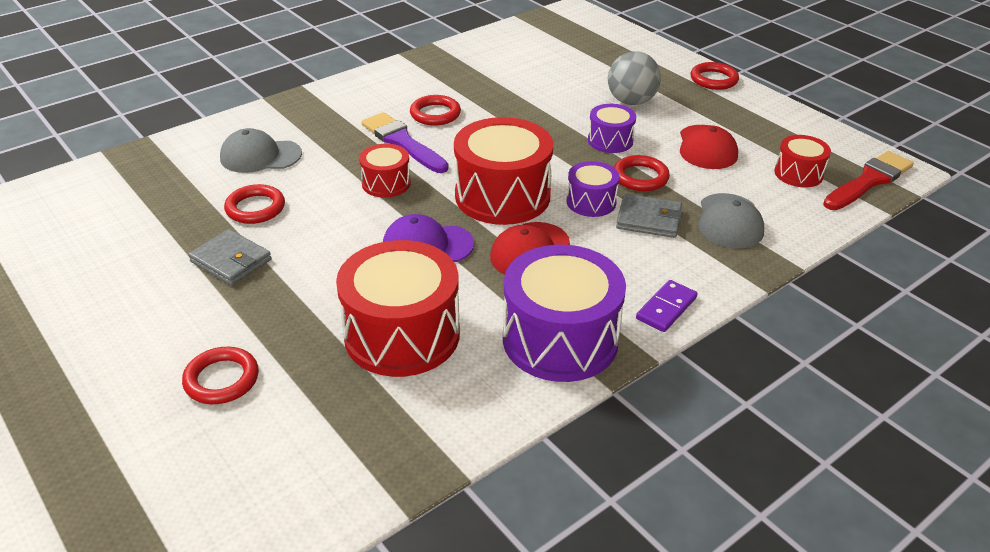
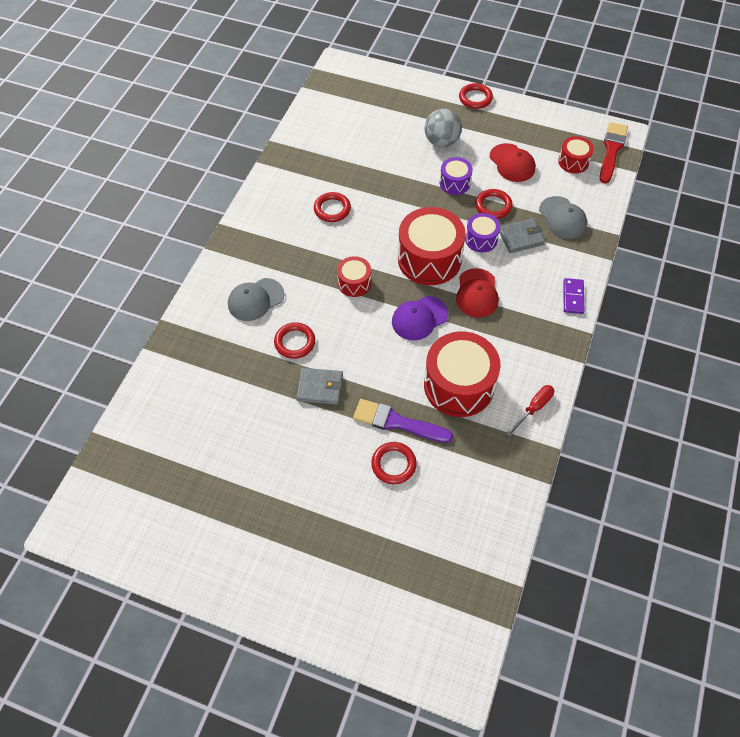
camera: 30 degrees left, 20 degrees up
(402, 142) = (333, 244): purple brush -> purple brush (397, 422)
(480, 409) = (534, 408): none -> red screwdriver
(560, 339) = (538, 345): purple drum -> none

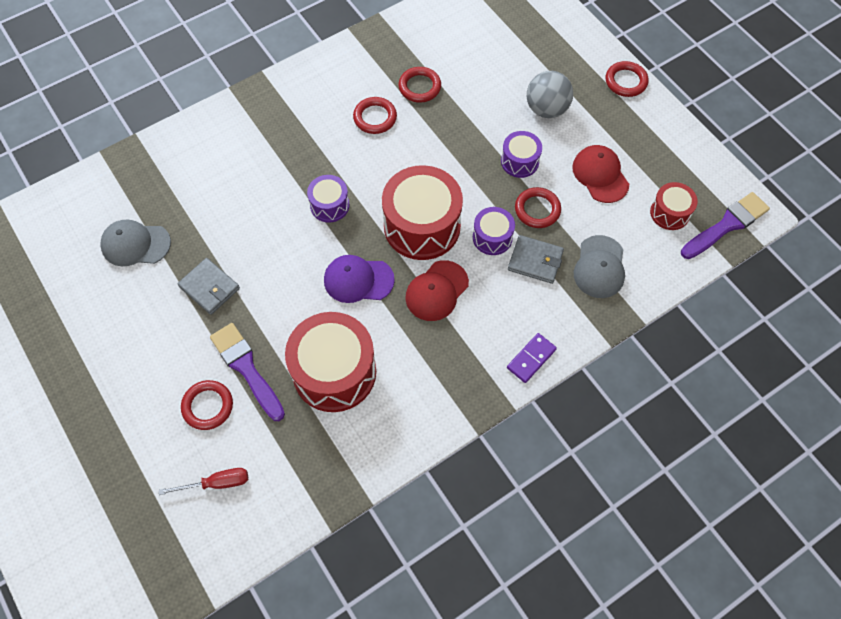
camera: 35 degrees right, 5 degrees up
(255, 299) = (228, 165): grey cap -> grey cap (135, 244)
(295, 342) = (226, 229): red ring -> red ring (419, 87)
(354, 283) = (329, 205): red drum -> purple drum
(512, 163) = (600, 175): red cap -> red cap turned 150 degrees clockwise
(534, 408) = (385, 445): red screwdriver -> red screwdriver (217, 483)
(611, 150) = (726, 225): red brush -> purple brush

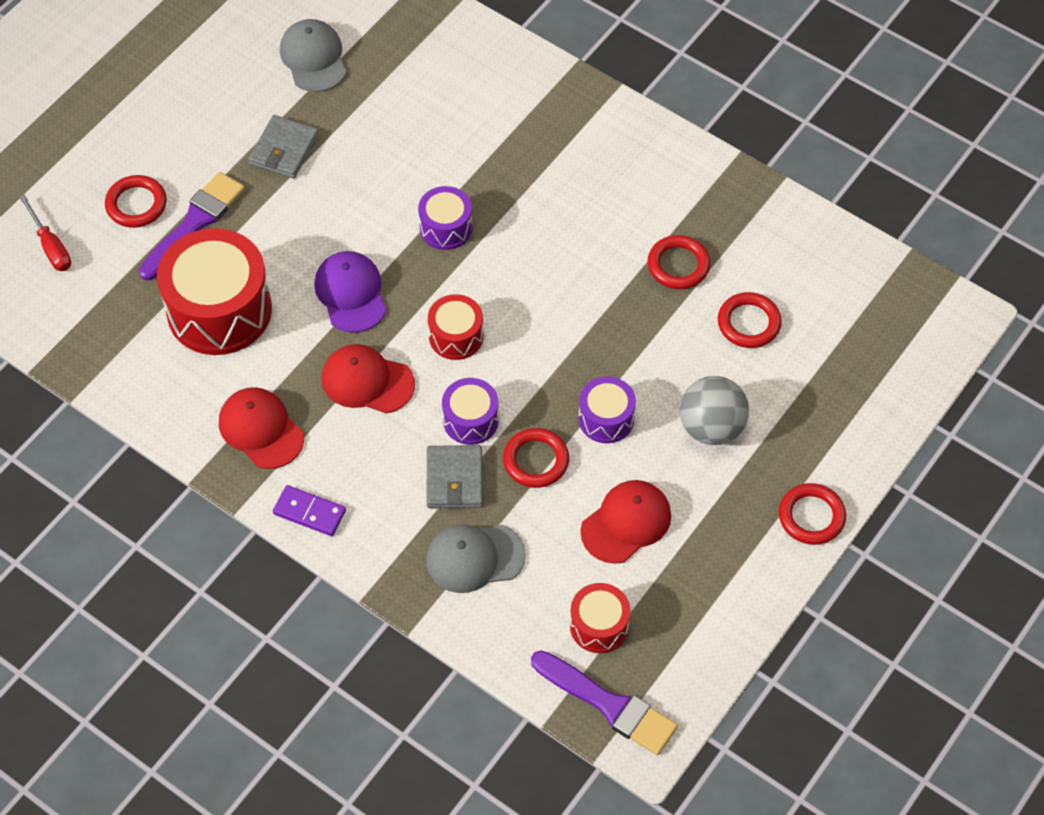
camera: 70 degrees right, 5 degrees down
(375, 117) = (603, 231): red ring -> red ring (749, 323)
(422, 226) = (456, 336): red drum -> red drum, size x0.52
(450, 372) = (261, 429): none -> red cap

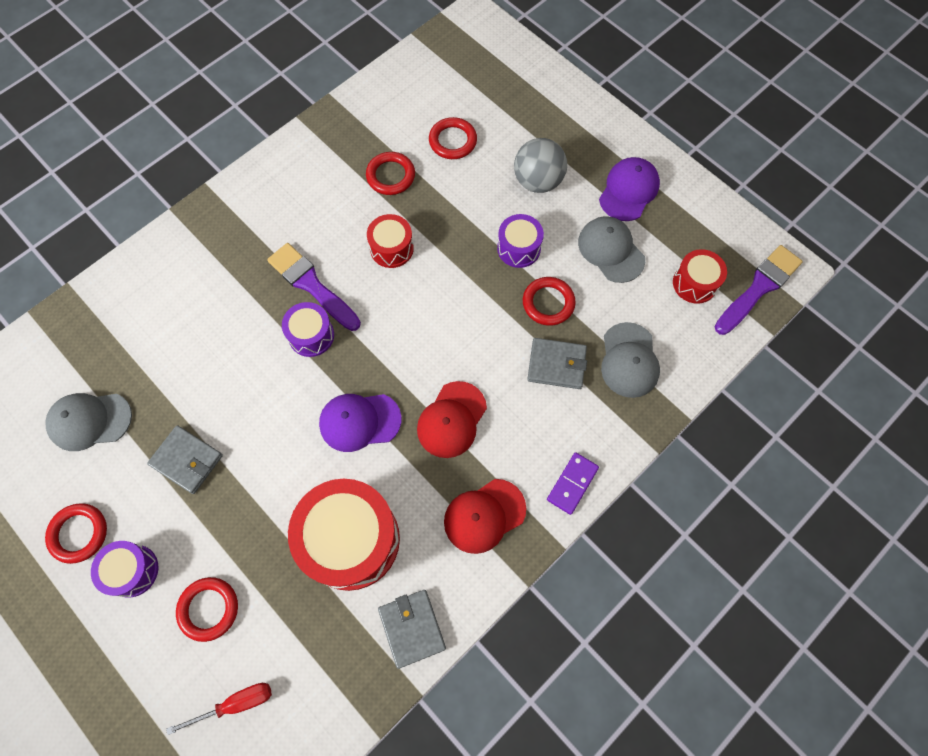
camera: 80 degrees left, 10 degrees up
(135, 381) = (412, 628): none -> grey wallet
(194, 223) = (247, 553): purple brush -> purple brush (311, 285)
(456, 336) = (421, 343): red drum -> red drum (391, 248)
(470, 420) = (503, 344): purple drum -> purple drum (132, 570)
(626, 523) = (611, 250): red cap -> grey cap
(723, 536) = (629, 190): none -> purple cap
(811, 516) = (619, 135): red ring -> red ring (79, 533)

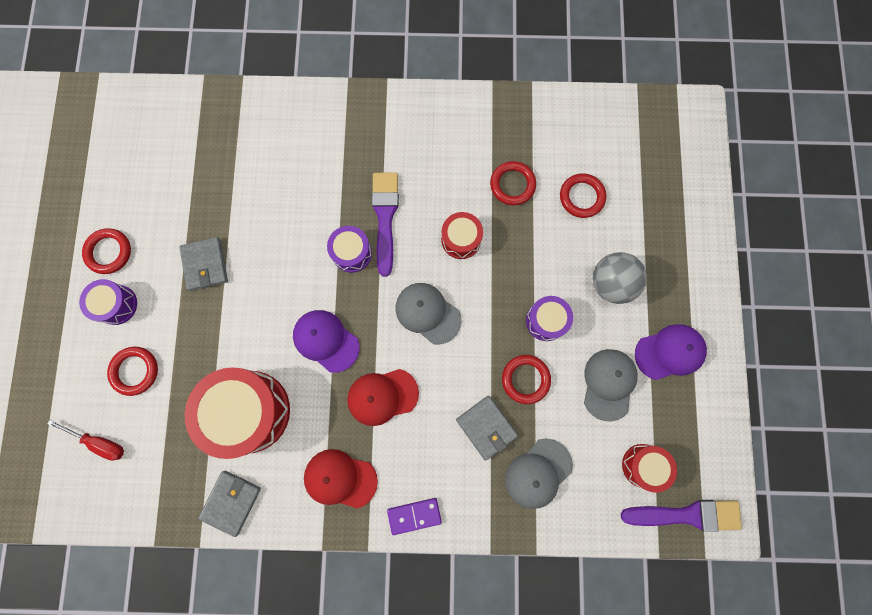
camera: 45 degrees right, 10 degrees up
(90, 421) = (175, 184): grey cap -> grey cap (427, 313)

